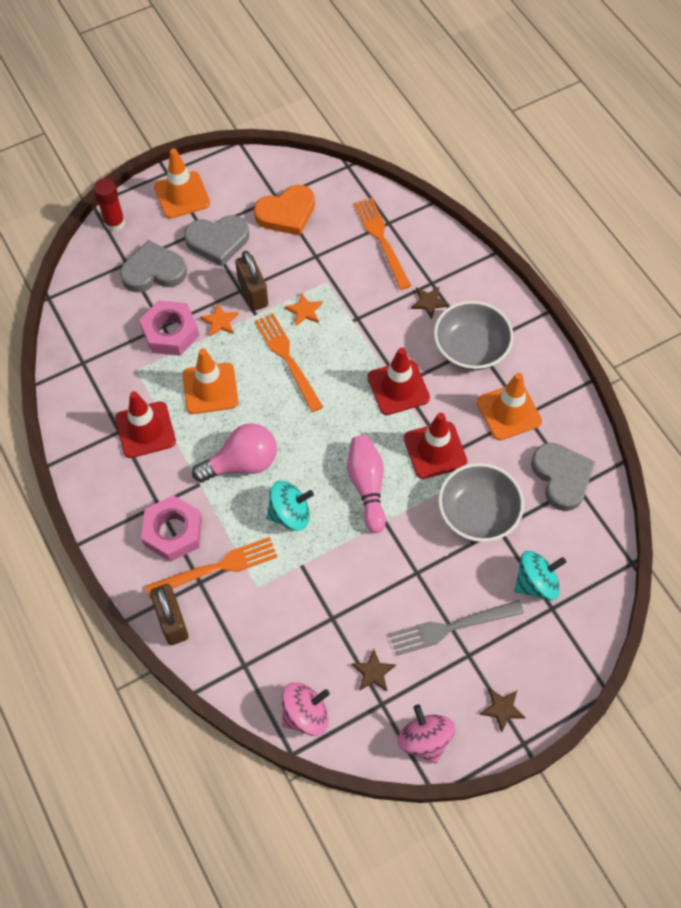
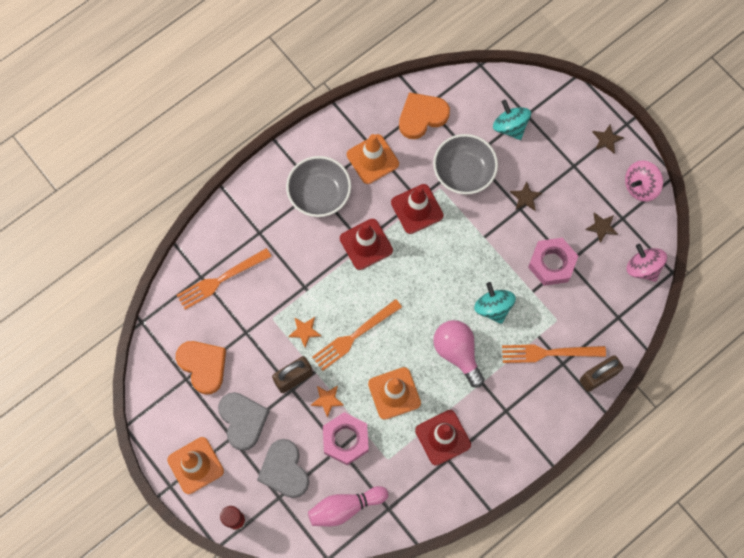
camera: 100 degrees left, 10 degrees up
(173, 532) = (527, 393): pink nut -> pink nut (551, 264)
(217, 567) = (548, 353): orange fork -> orange fork turned 60 degrees counterclockwise
(367, 486) = (458, 254): pink bowling pin -> pink bowling pin (345, 507)
(429, 302) = (279, 232): brown star -> brown star (525, 197)
(451, 627) = (556, 179): grey fork -> none
(561, 477) = (422, 116): grey heart -> orange heart

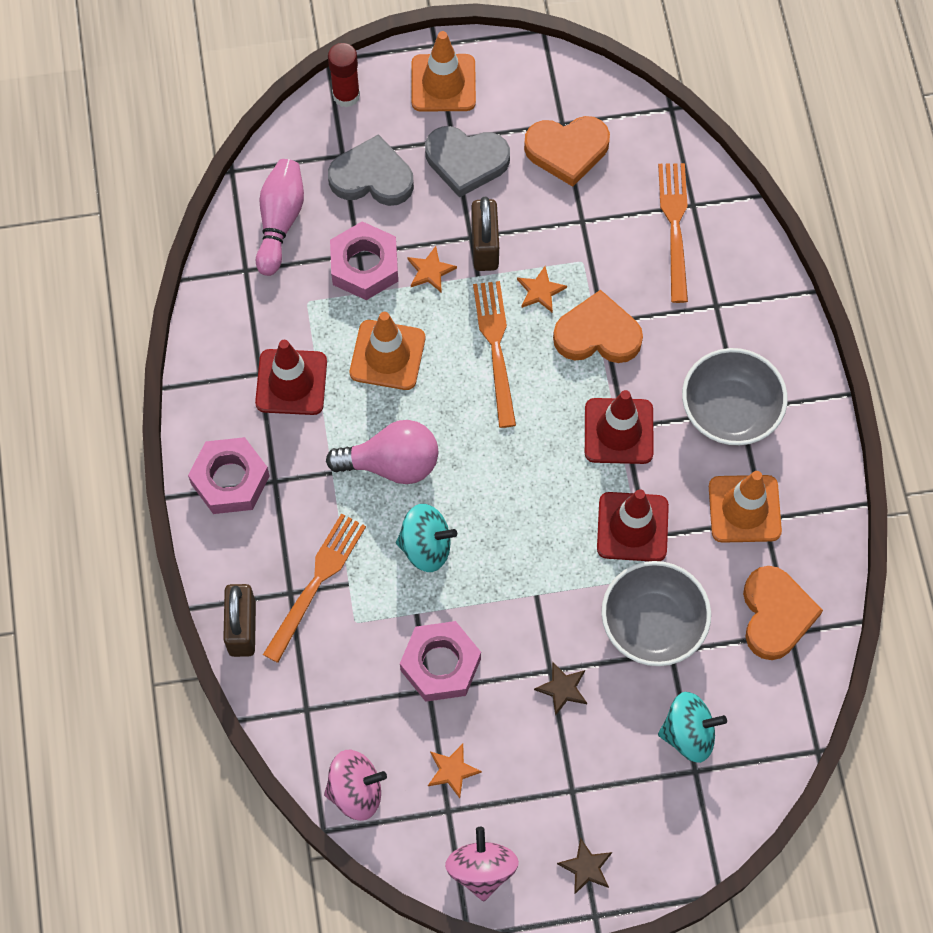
camera: 120 degrees right, 5 degrees down
(314, 286) = (597, 334): none -> orange heart
(521, 435) = (230, 480): none -> pink nut
(601, 227) = (452, 770): brown star -> orange star

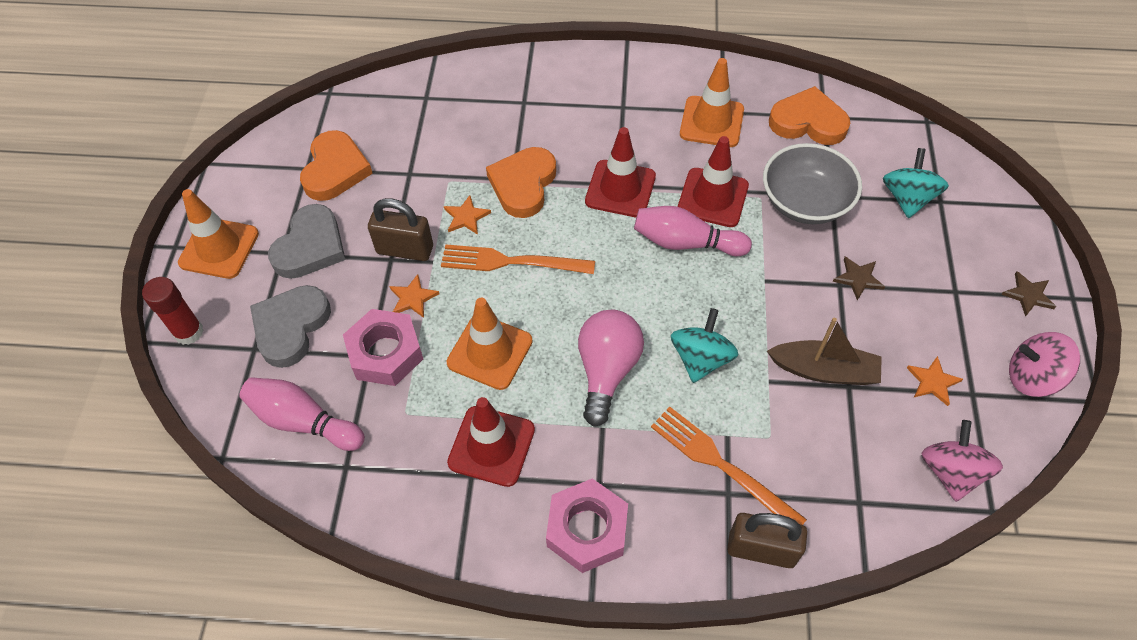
camera: 75 degrees left, 10 degrees down
(440, 664) = (824, 370): pink nut -> brown boat
(564, 509) = (686, 243): none -> pink bowling pin
(675, 226) = (440, 113): orange fork -> none
(730, 410) = (621, 112): grey bowl -> none

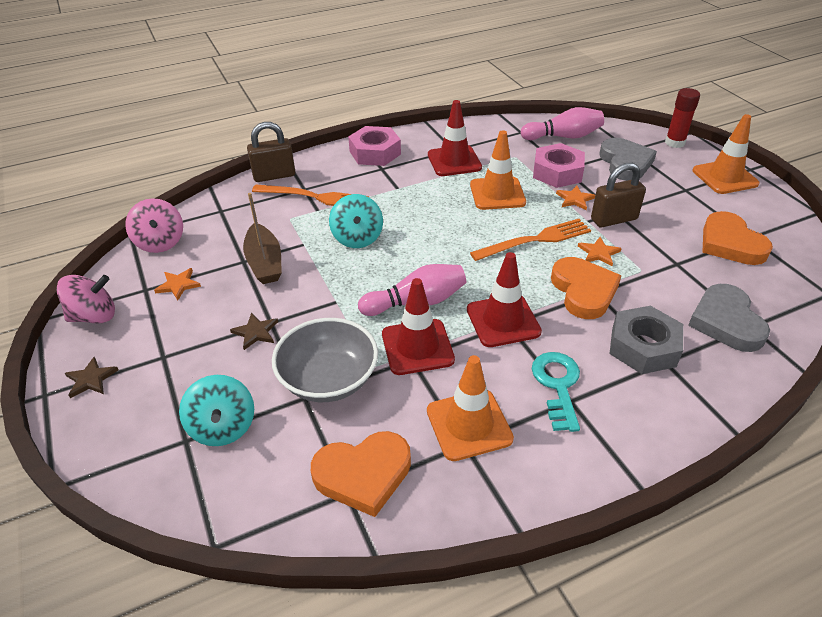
camera: 150 degrees right, 15 degrees down
(310, 247) = (674, 198): grey heart -> grey heart (726, 322)
(528, 118) = (643, 347): none -> grey nut
(607, 371) = (416, 211): pink light bulb -> none
(623, 120) = (557, 385): none -> turquoise key
(824, 370) = (264, 262): brown boat -> brown boat turned 90 degrees counterclockwise

